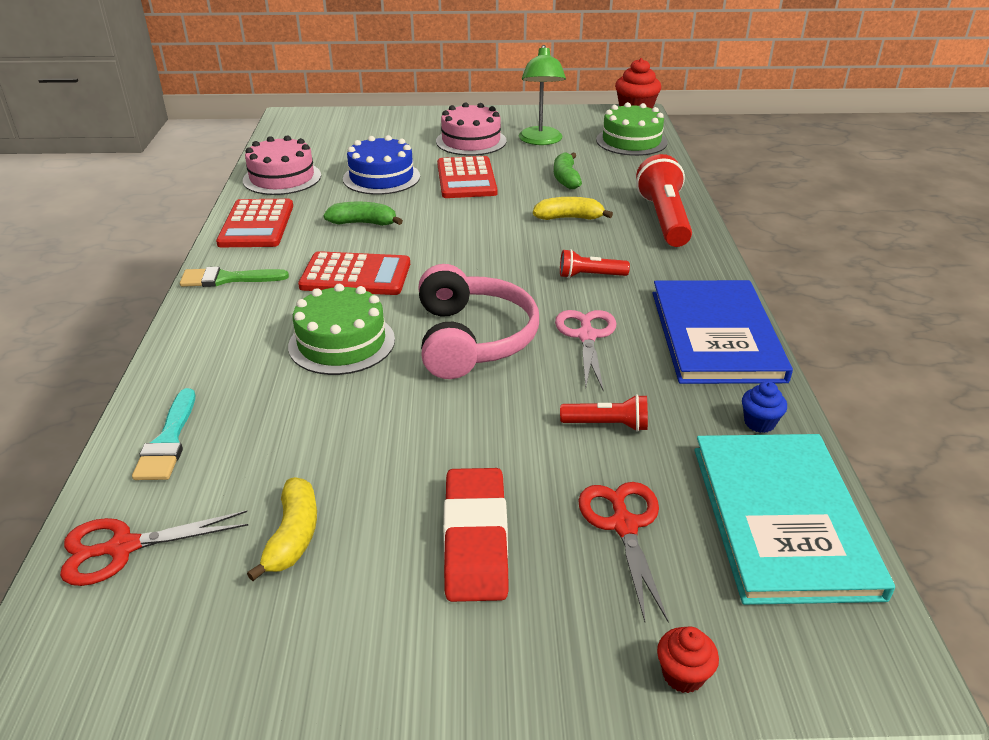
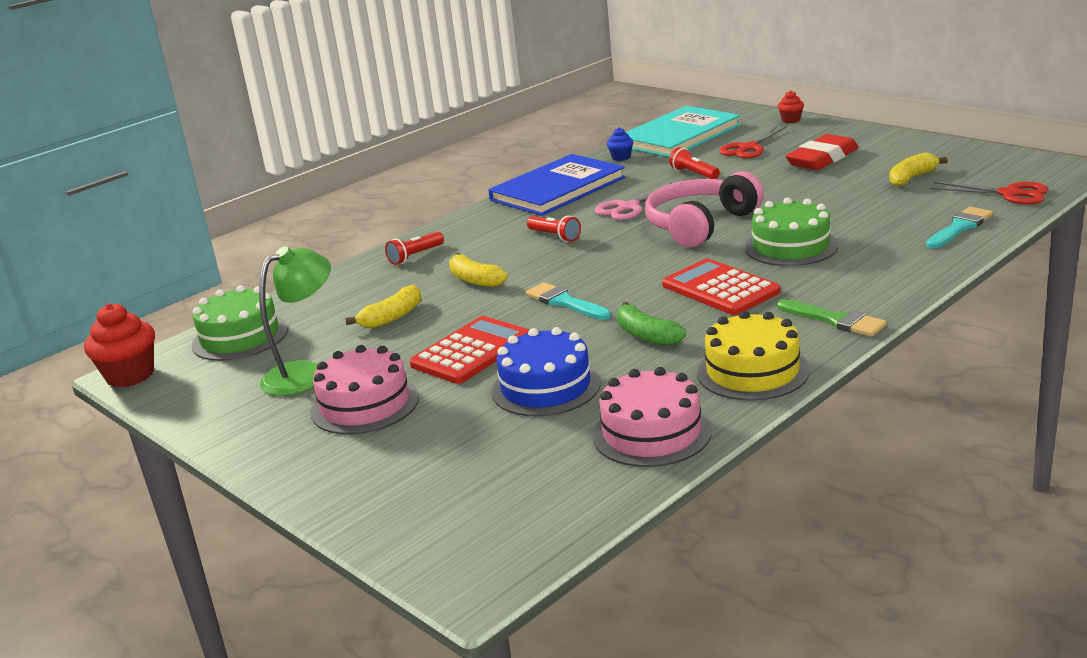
camera: 130 degrees left, 10 degrees down
(256, 225) = (752, 371): red calculator -> yellow cake
(465, 225) = (564, 302): none -> turquoise brush
(566, 178) = (392, 317): green banana -> yellow banana
(663, 219) = (415, 256): red flashlight -> red flashlight, size x0.52

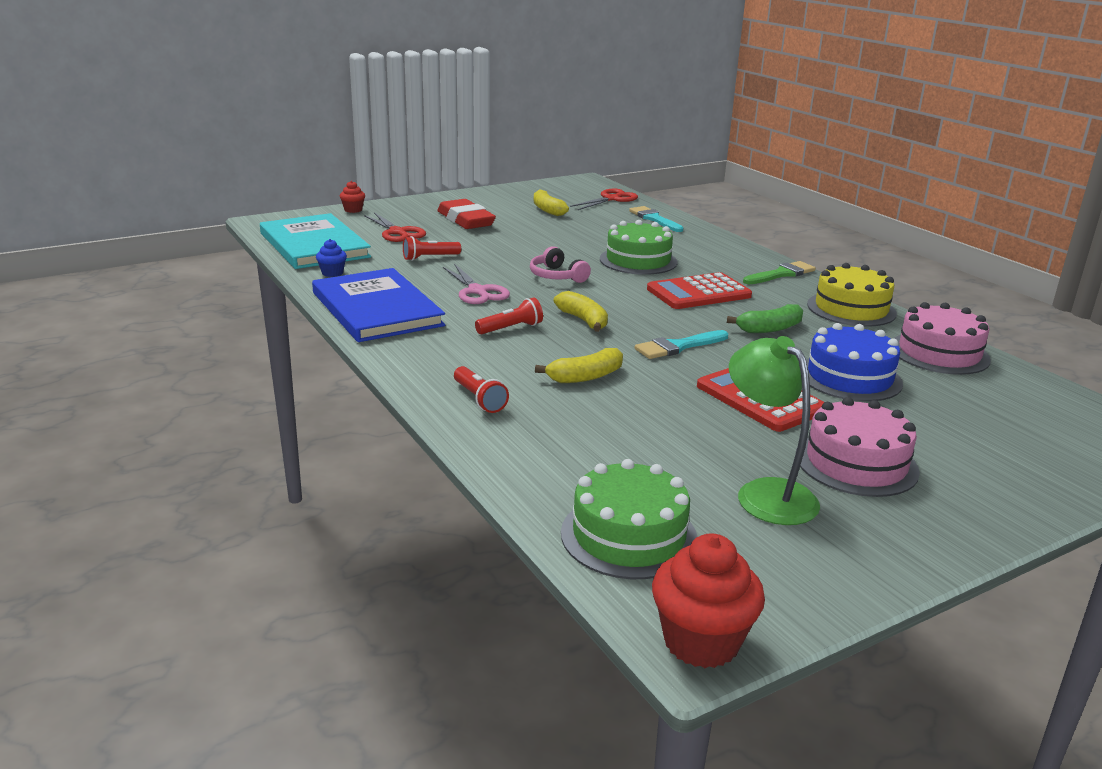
camera: 80 degrees left, 0 degrees up
(392, 317) = (647, 429): yellow banana -> yellow banana (583, 320)
(700, 225) = (557, 276): pink headphones -> pink headphones, size x0.54

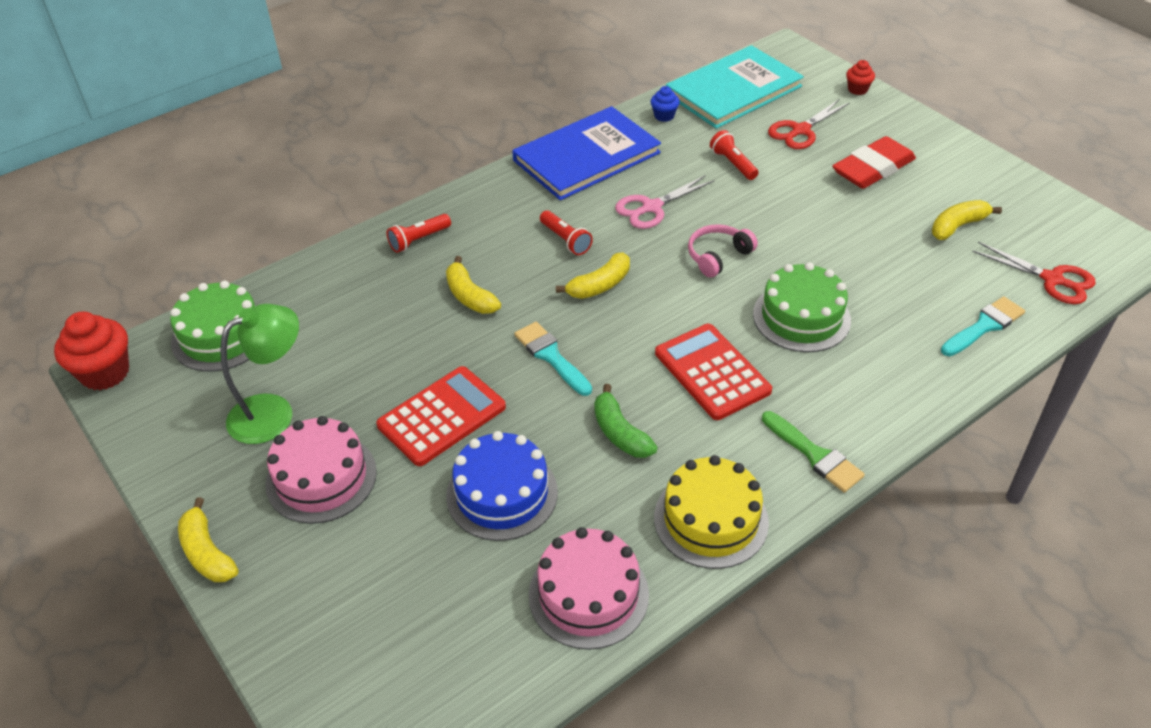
camera: 85 degrees right, 20 degrees up
(983, 532) = (207, 552): none -> yellow banana

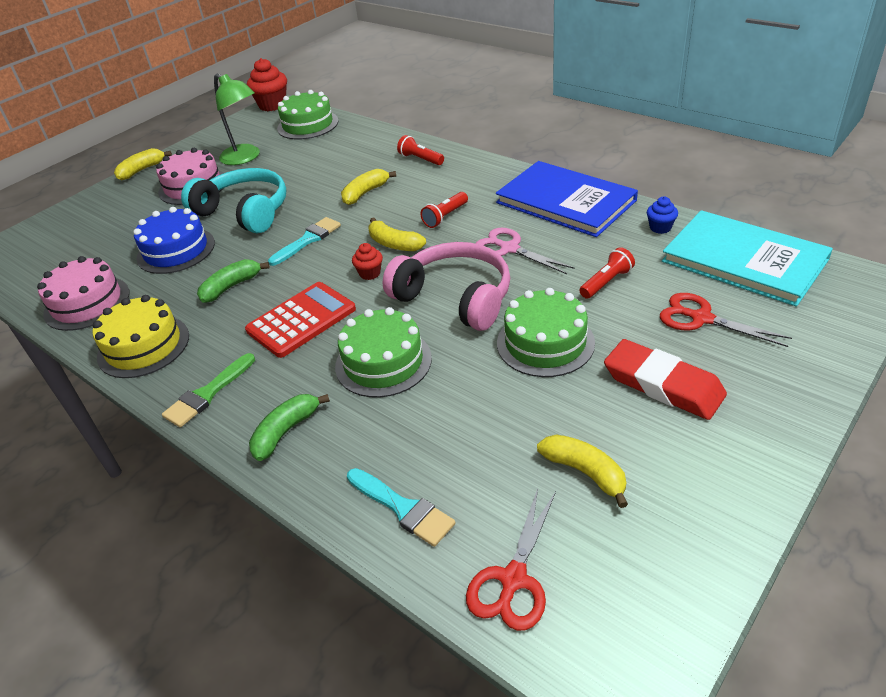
camera: 80 degrees right, 5 degrees down
(442, 416) = (244, 212): red calculator -> turquoise headphones
(718, 256) = (455, 297): pink headphones -> pink headphones, size x1.85
(805, 214) = (545, 343): none -> green cake
(857, 89) = (831, 352): red cupcake -> red cupcake (370, 273)
(883, 393) = (286, 431): none -> green banana

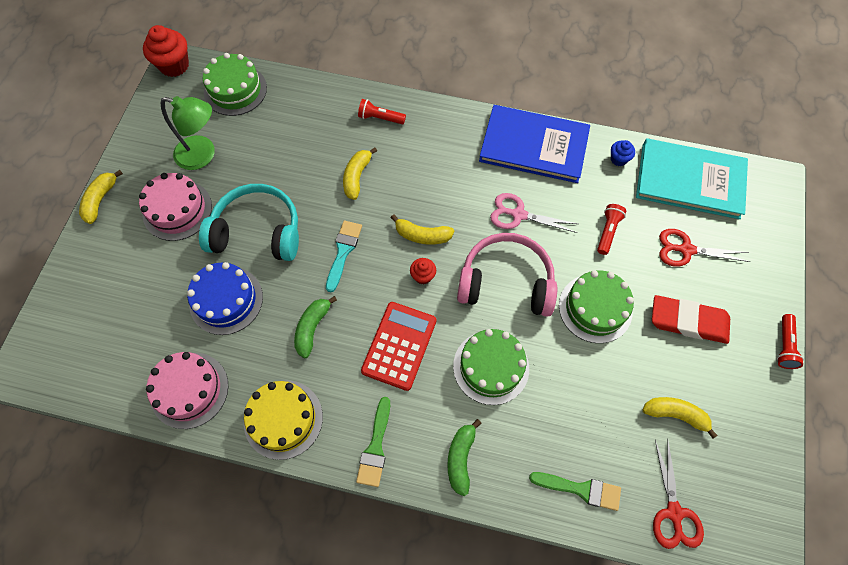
camera: 30 degrees left, 25 degrees up
(403, 508) = (581, 489): turquoise brush -> green brush
(445, 217) = (446, 190): red flashlight -> red flashlight (784, 345)

